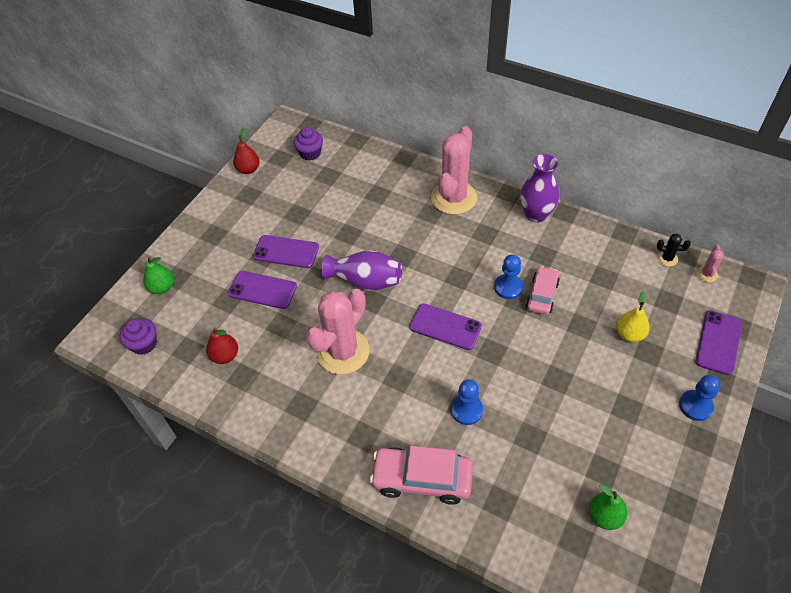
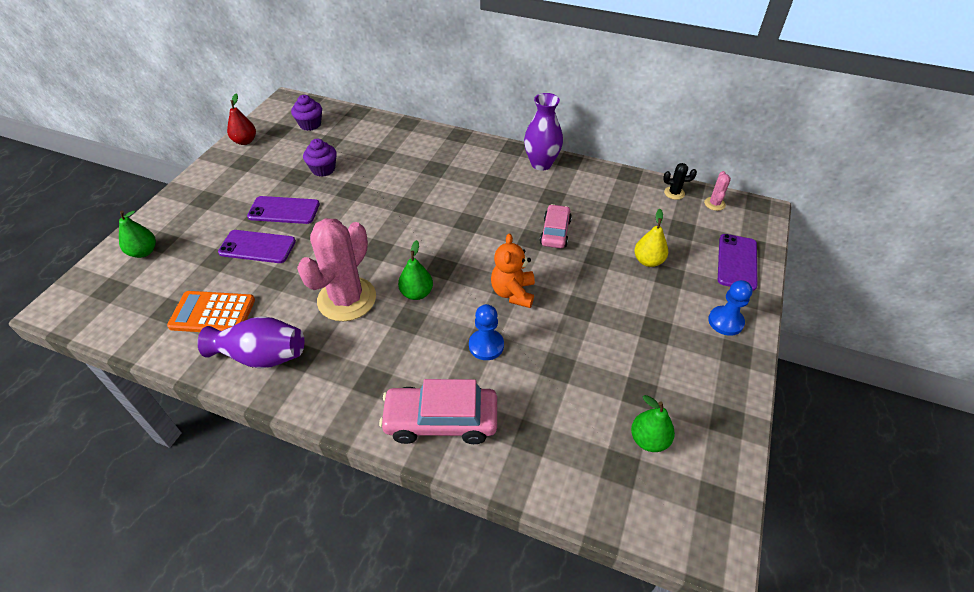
camera: 10 degrees left, 5 degrees down
(144, 344) = (118, 308): purple cupcake -> purple cupcake (323, 169)
(225, 356) = (212, 313): red pear -> orange calculator
(365, 281) = (370, 232): purple vase -> purple vase (261, 356)
(406, 351) = (417, 293): none -> green pear
(445, 327) = (457, 268): purple phone -> none
(454, 198) = (458, 154): pink cactus -> none
(495, 358) = (513, 293): none -> orange teddy bear
(508, 287) = (520, 227): blue pawn -> none

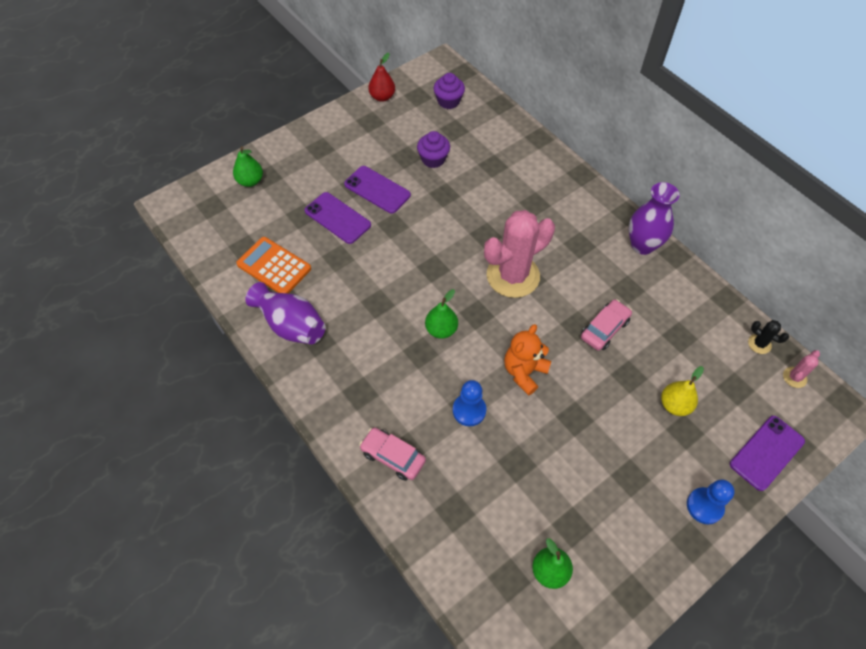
camera: 30 degrees right, 10 degrees up
(347, 299) = (381, 306): pink cactus -> pink cactus (513, 276)
(441, 421) = (393, 457): pink car -> pink car, size x0.64

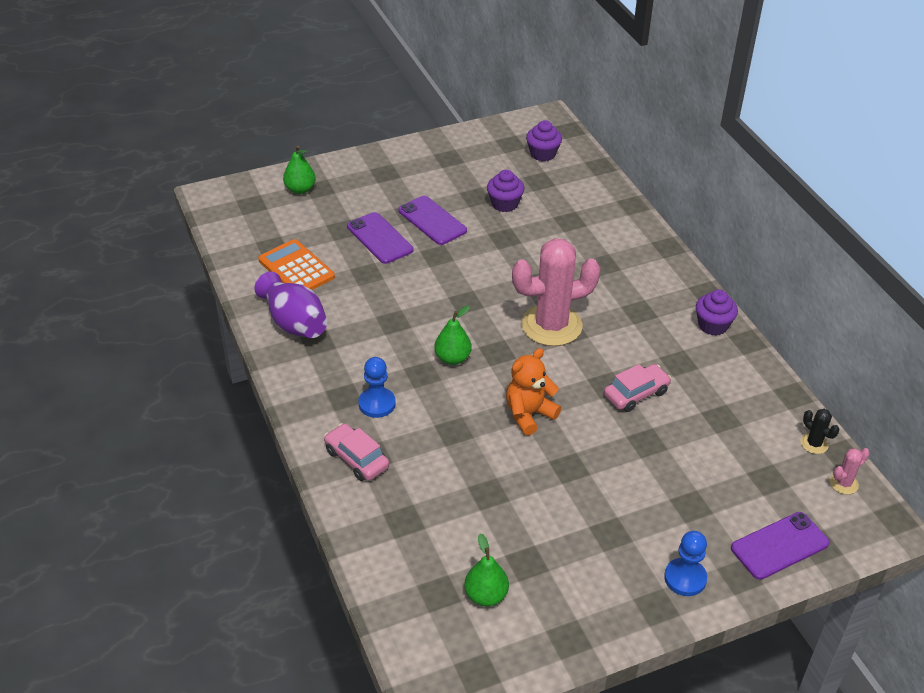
camera: 15 degrees right, 15 degrees down
(382, 97) = (470, 138): red pear -> none
(469, 410) = (454, 436): blue pawn -> blue pawn (377, 404)
(642, 245) = (713, 325): purple vase -> purple cupcake
(675, 405) = (689, 479): yellow pear -> none

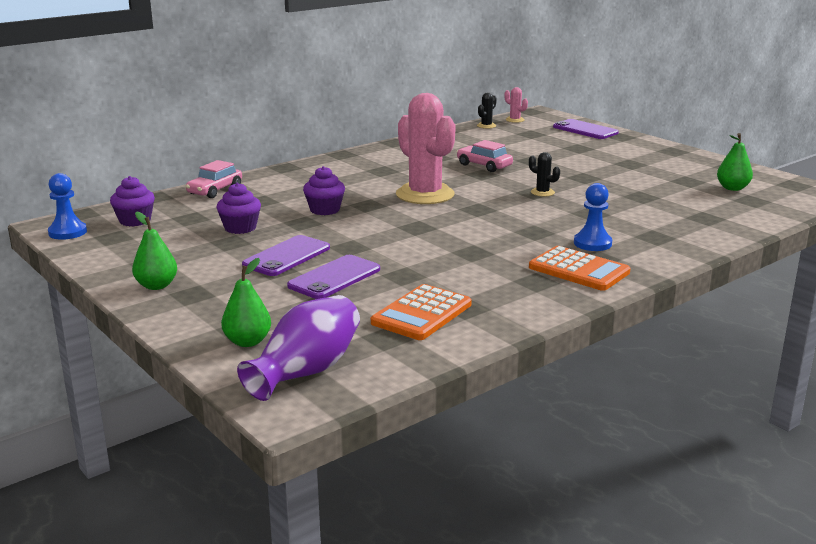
camera: 105 degrees left, 20 degrees down
(294, 323) = (518, 298): purple vase -> purple vase (306, 371)
(325, 374) = (578, 270): none -> orange calculator
(356, 459) = (666, 242): pink car -> pink car (215, 190)
(452, 358) = (502, 223): green pear -> green pear (156, 286)
(529, 414) = (542, 192): orange teddy bear -> black cactus
(685, 578) = (641, 146): blue pawn -> blue pawn (67, 232)
(713, 325) = (383, 151): purple cupcake -> purple cupcake (325, 210)

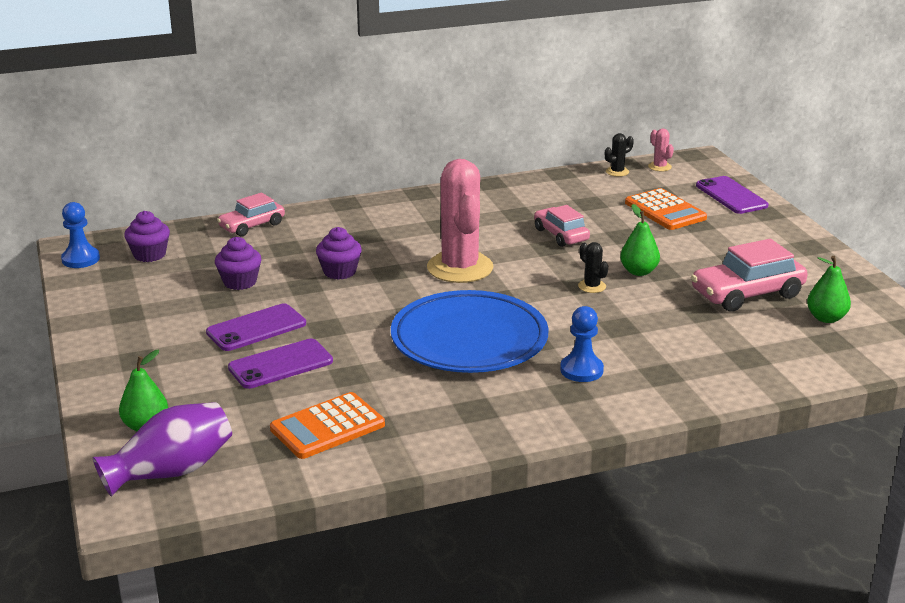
camera: 20 degrees right, 5 degrees up
(156, 286) = (114, 342): green pear -> green pear (639, 271)
(481, 238) = (469, 339): none -> blue plate
(578, 270) = (533, 403): orange calculator -> orange calculator (665, 211)
(661, 182) = (747, 294): none -> pink car

